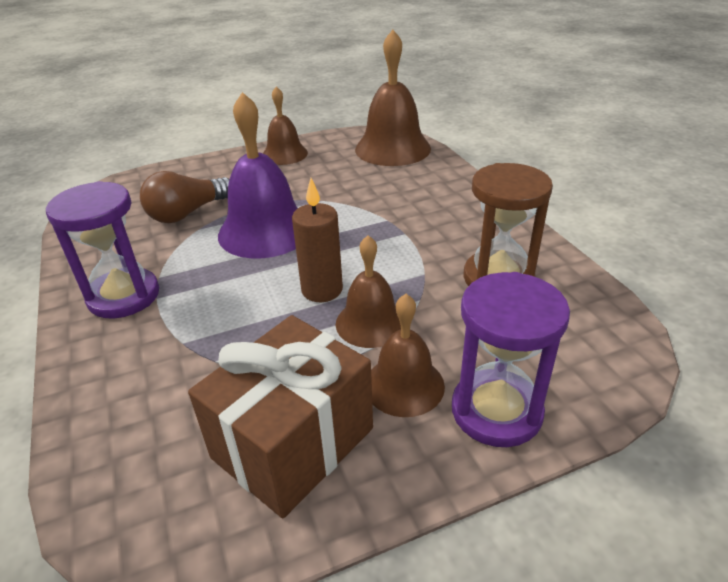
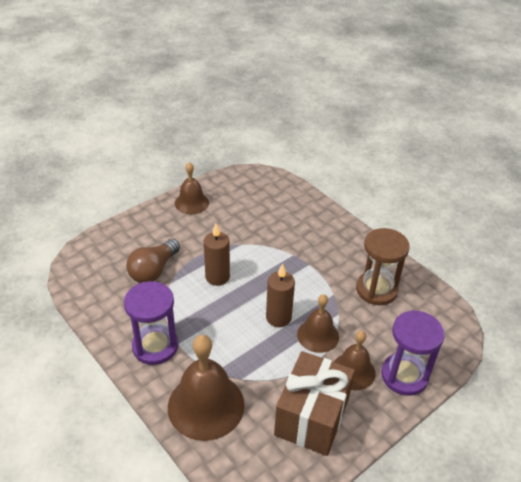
camera: 20 degrees left, 5 degrees up
(265, 231) = (217, 277): purple bell -> brown candle
(392, 148) = (267, 187): brown bell -> brown bell (206, 405)

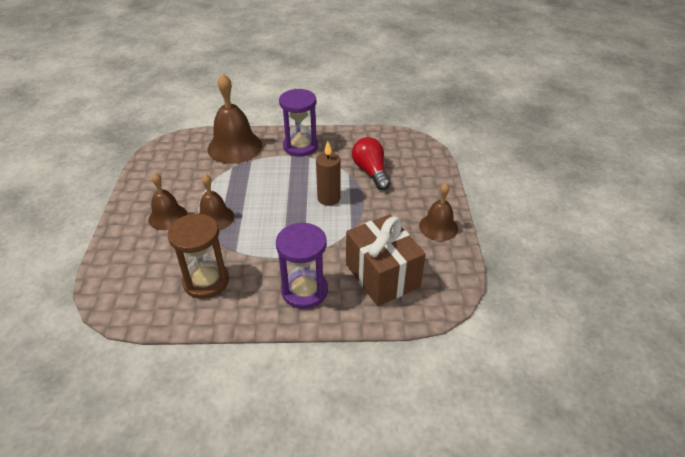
camera: 130 degrees right, 0 degrees up
(153, 270) = (371, 172): brown light bulb -> red light bulb
(278, 317) = (254, 208): brown candle -> none
(312, 417) = (169, 180): brown gift -> brown gift (382, 275)
(404, 376) = (128, 239): purple hourglass -> purple hourglass (304, 291)

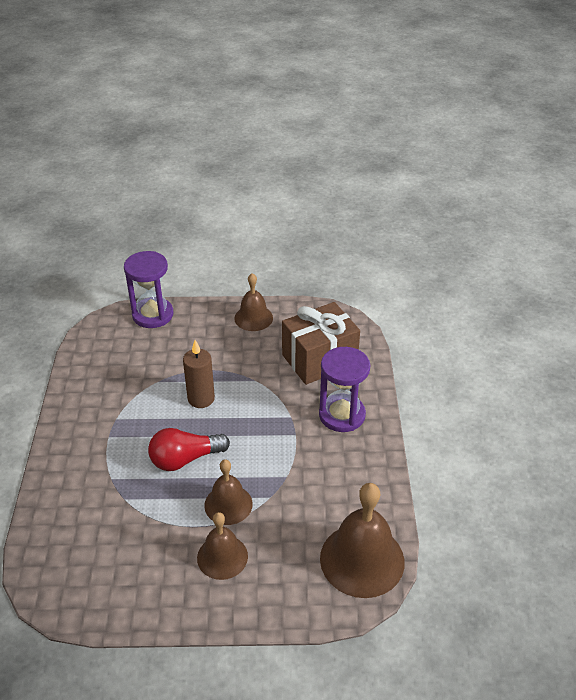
camera: 90 degrees left, 0 degrees up
(206, 281) = (333, 498): brown hourglass -> none
(234, 147) = (74, 501): brown bell -> brown bell (362, 559)
(300, 146) = (90, 428): purple hourglass -> purple hourglass (153, 315)
(371, 172) = (156, 362): red light bulb -> red light bulb (185, 459)

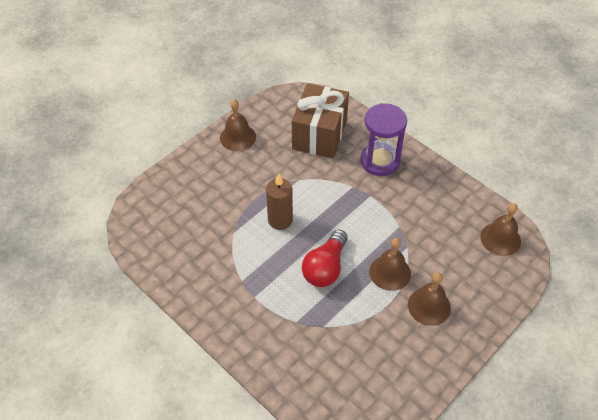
camera: 45 degrees left, 10 degrees up
(153, 315) = (161, 187): purple hourglass -> none
(362, 559) = (500, 239): brown bell -> brown bell, size x0.60

